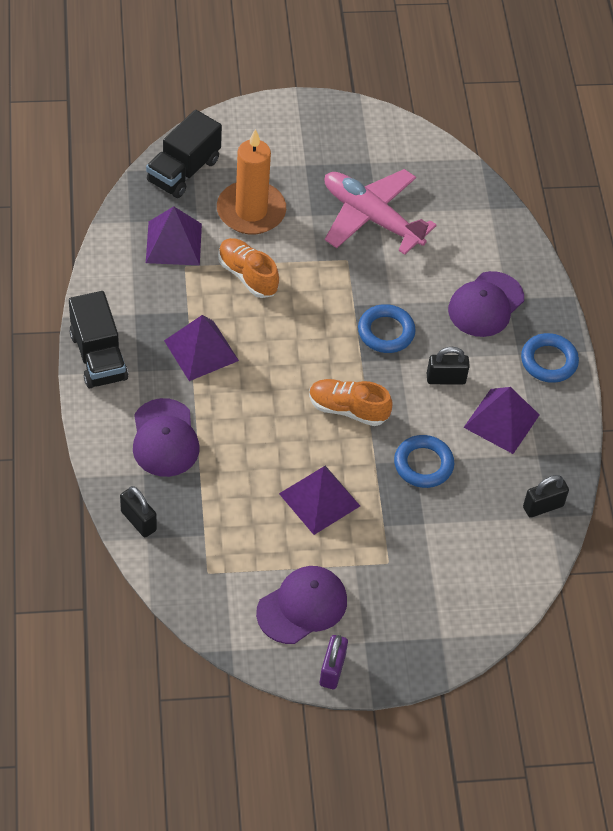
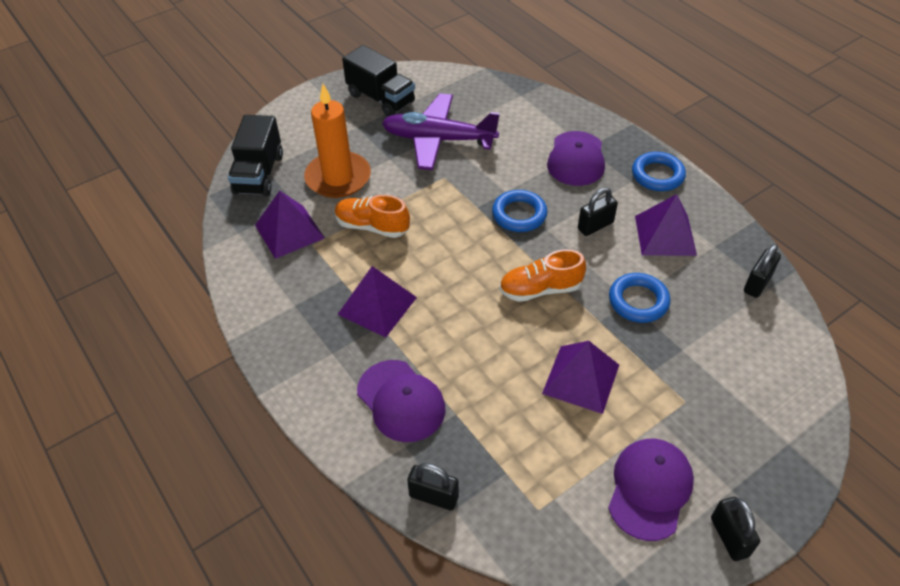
camera: 25 degrees left, 5 degrees down
(98, 356) = (285, 359): black truck -> black truck (381, 98)
(332, 670) = (729, 537): purple padlock -> black padlock
(371, 217) = (438, 139): pink plane -> purple plane

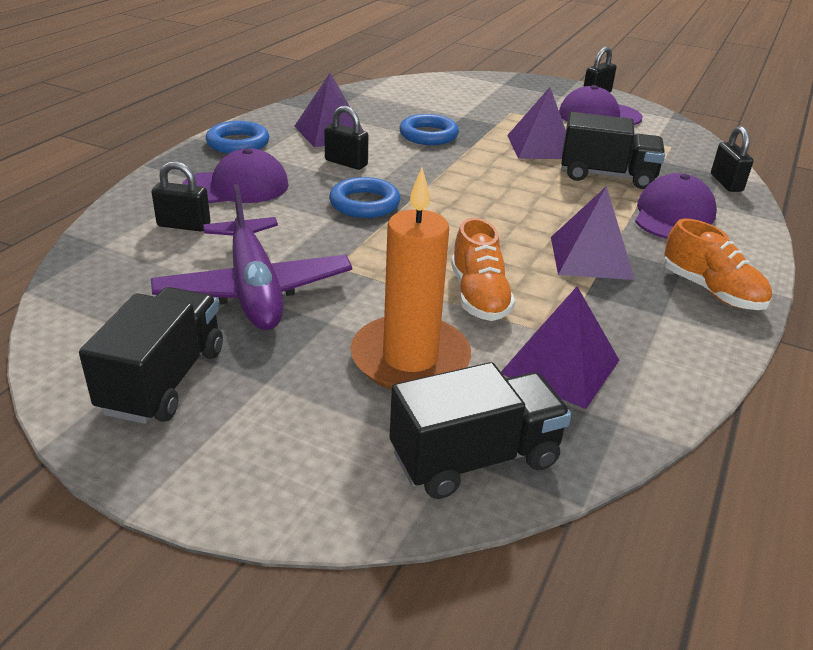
camera: 120 degrees left, 15 degrees down
(495, 397) = (606, 176): none -> black truck
(540, 289) = (463, 176): orange shoe -> orange shoe (711, 291)
(757, 283) = (359, 97): black padlock -> black padlock (184, 225)

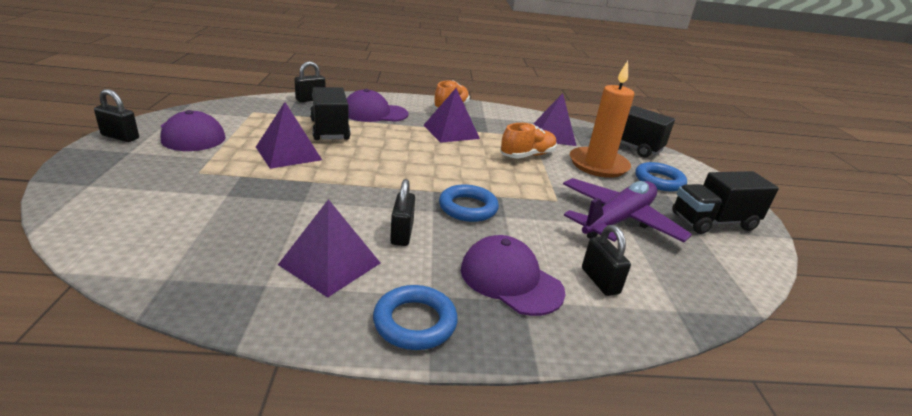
camera: 120 degrees left, 5 degrees down
(428, 135) = (296, 204): blue ring -> blue ring (659, 181)

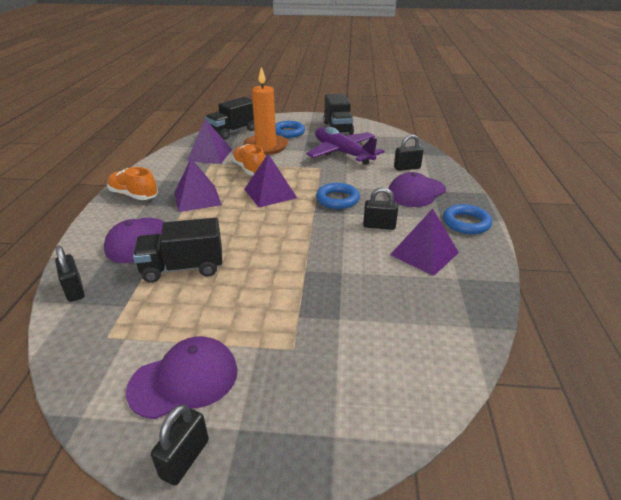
camera: 80 degrees left, 5 degrees up
(288, 153) = (244, 291): purple pyramid -> purple pyramid (270, 193)

